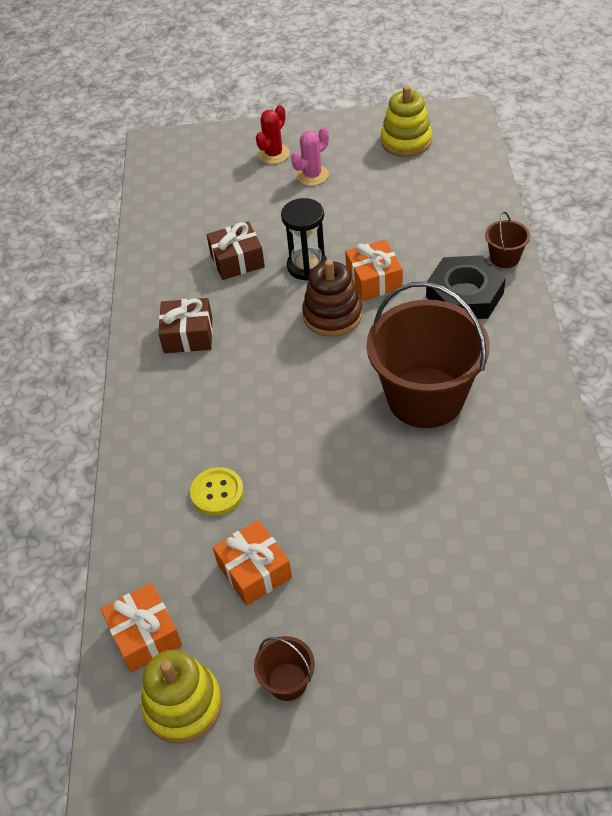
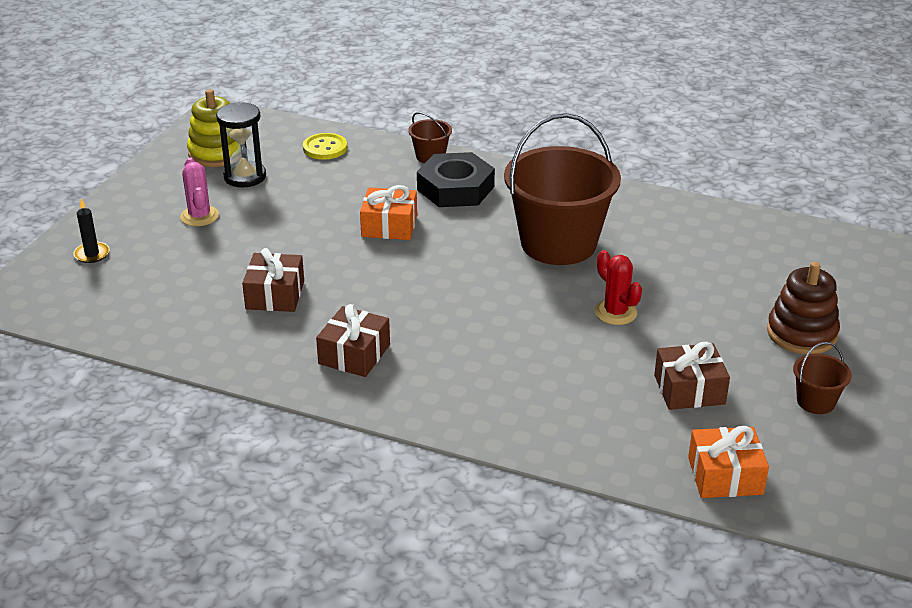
camera: 70 degrees left, 15 degrees down
(183, 705) = (813, 469): yellow stacking toy -> none
(217, 492) = (583, 388): yellow button -> yellow button (325, 148)
(230, 151) = (92, 254): none -> black candle
(254, 571) = (689, 389): orange gift -> brown gift
(274, 154) = (135, 229): red cactus -> red cactus (615, 312)
(307, 266) = (331, 256): black hourglass -> black hourglass (245, 177)
(332, 315) = (413, 261): brown stacking toy -> brown stacking toy (801, 333)

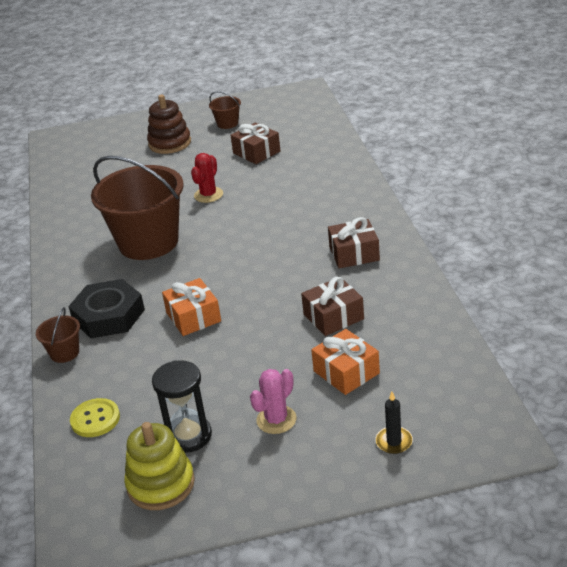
camera: 120 degrees left, 0 degrees up
(725, 476) = (312, 124): orange gift -> orange gift (346, 372)

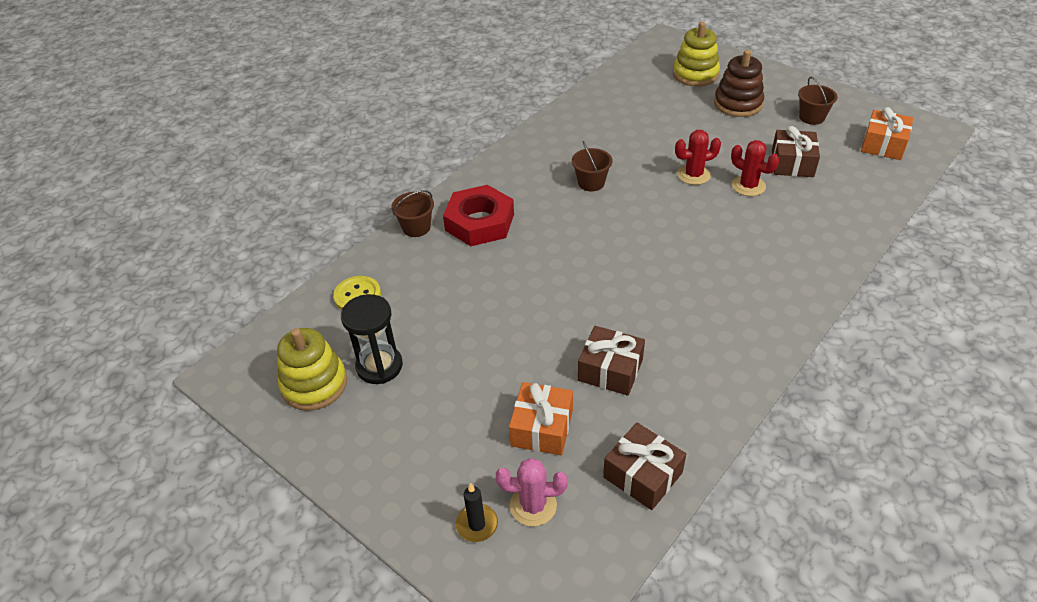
camera: 50 degrees right, 10 degrees up
(108, 315) = (479, 222): black nut -> red nut
(112, 144) = (695, 74): none -> yellow stacking toy
(148, 242) = (591, 183): brown bucket -> brown bucket, size x0.42
(193, 317) = (523, 274): orange gift -> orange gift (883, 145)
(251, 179) = (748, 186): none -> red cactus
(276, 420) = (440, 414): pink cactus -> pink cactus (533, 505)
(354, 254) = (717, 328): brown gift -> brown gift (642, 475)

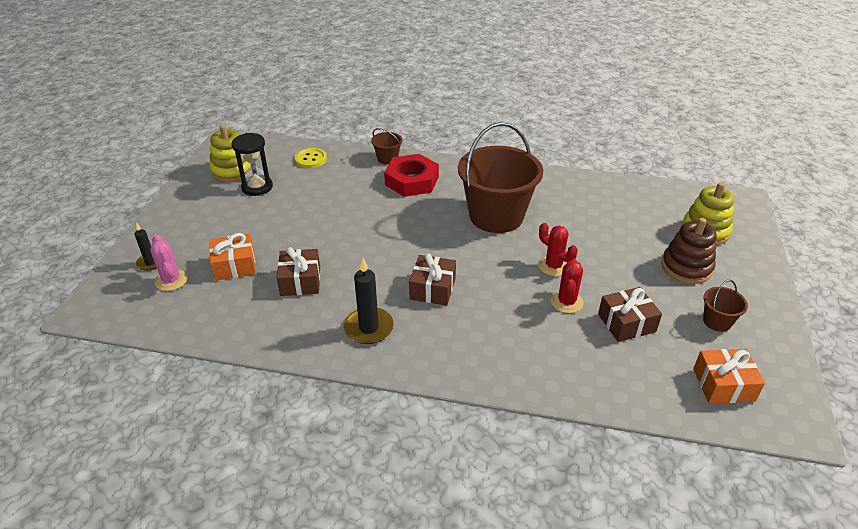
camera: 60 degrees right, 5 degrees down
(591, 183) = (496, 216): brown bucket -> brown bucket, size x2.36
(642, 475) = (211, 322): brown gift -> brown gift (432, 288)
(721, 333) = (369, 328): none -> black candle

